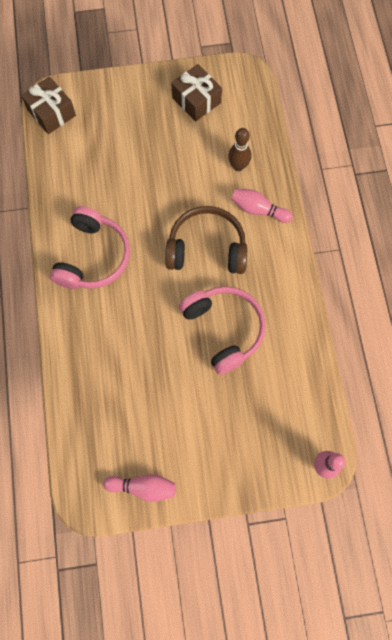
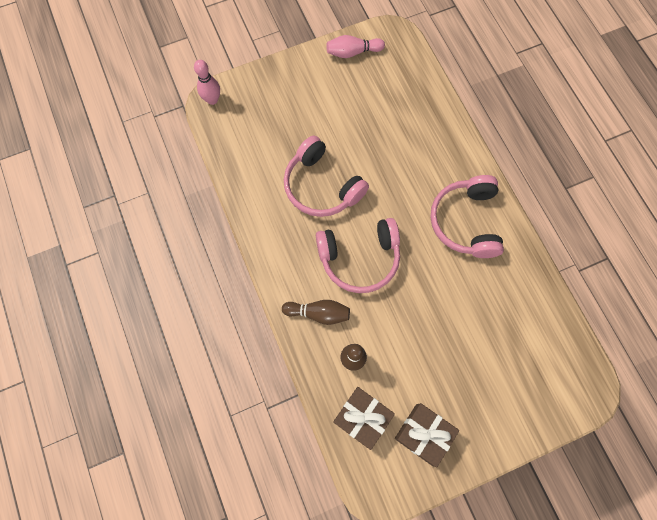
camera: 165 degrees right, 0 degrees up
(51, 112) = (579, 371): brown gift -> brown gift (362, 418)
(206, 248) = (359, 258): brown headphones -> pink headphones
(258, 210) = (318, 313): pink bowling pin -> brown bowling pin

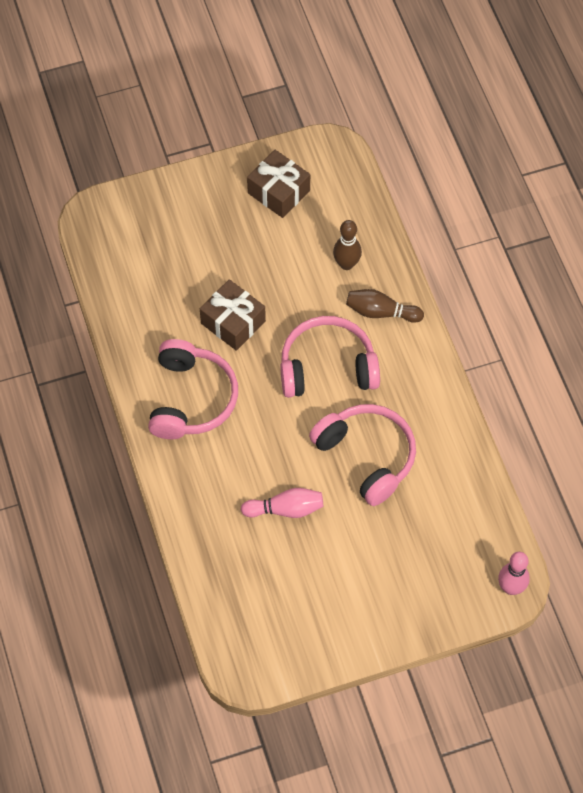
camera: 175 degrees left, 10 degrees down
(352, 52) = (308, 645): pink bowling pin -> pink bowling pin (285, 509)
(362, 418) = (341, 210): brown gift -> brown gift (233, 322)

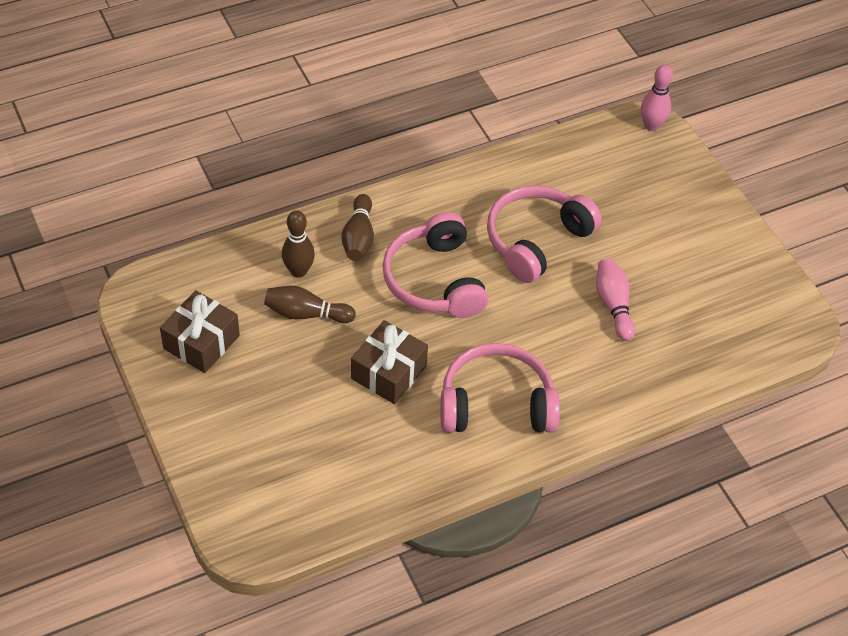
camera: 100 degrees left, 10 degrees down
(300, 266) = (306, 314): none -> brown bowling pin

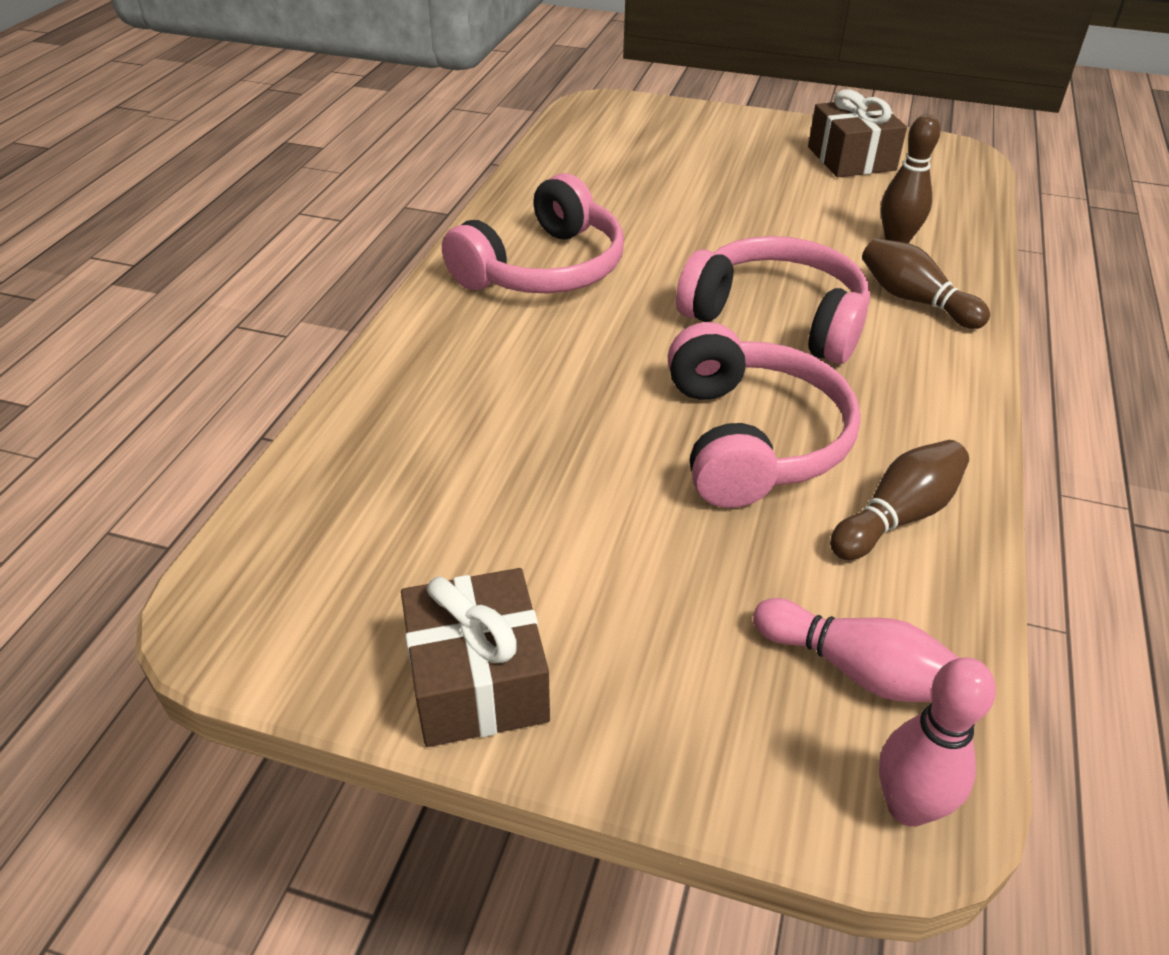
camera: 135 degrees right, 10 degrees down
(306, 314) = (823, 220): brown bowling pin -> brown bowling pin (897, 516)
(388, 372) = (678, 229): brown gift -> brown gift (478, 680)
(613, 305) = (548, 437): pink bowling pin -> pink bowling pin (857, 670)

